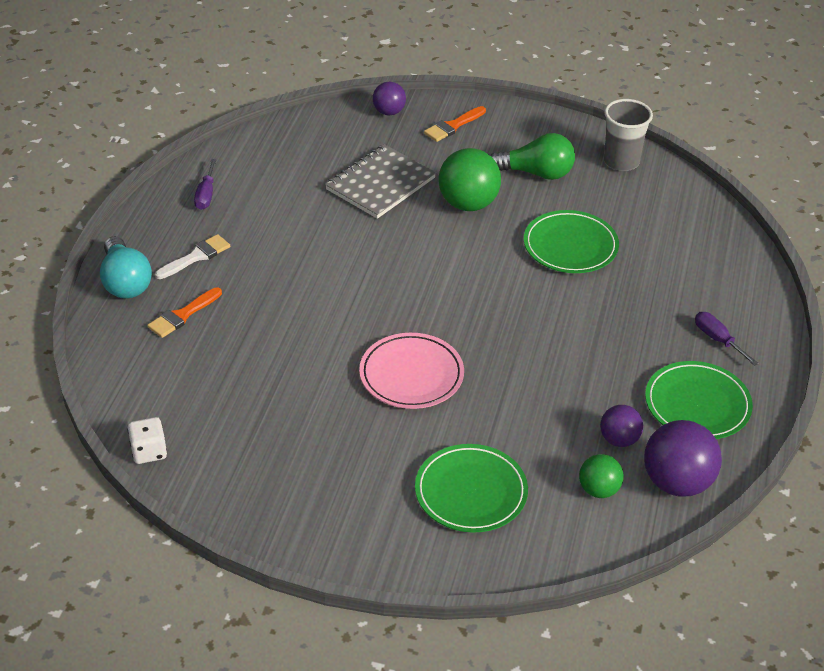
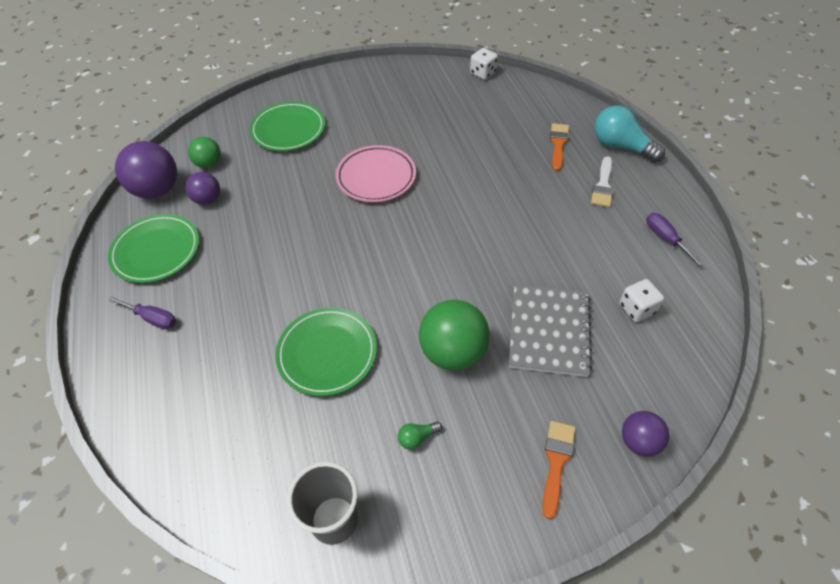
camera: 150 degrees right, 10 degrees up
(296, 166) = (637, 309): none -> white dice
(536, 173) = (417, 438): green light bulb -> green light bulb, size x0.45

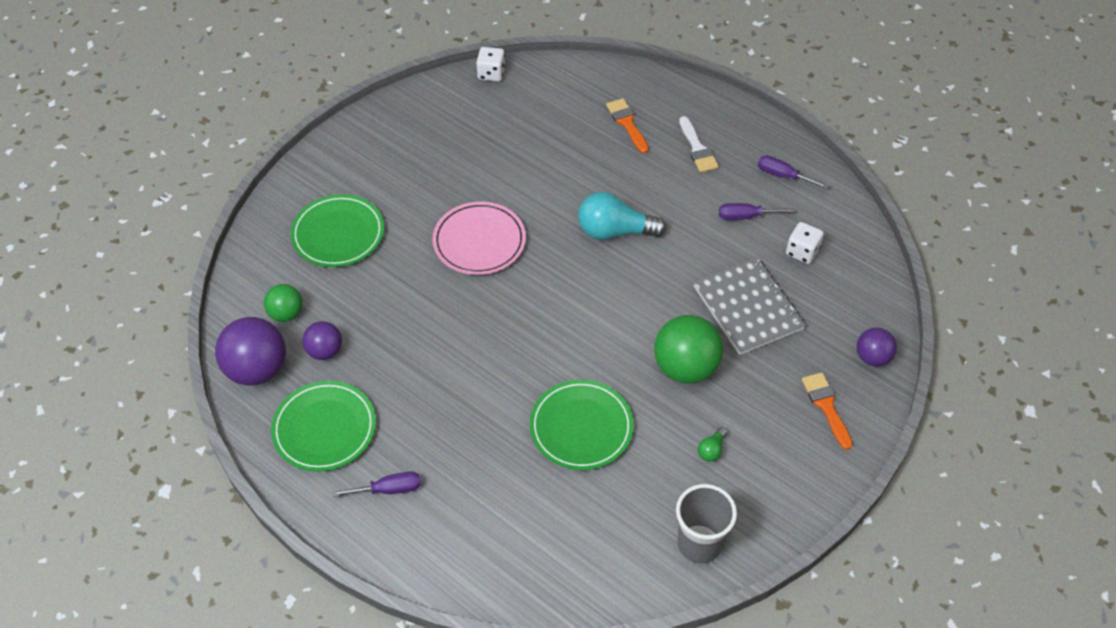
camera: 35 degrees left, 0 degrees up
(605, 255) = (745, 216): none -> purple screwdriver
(620, 146) = (685, 100): turquoise light bulb -> turquoise light bulb (614, 231)

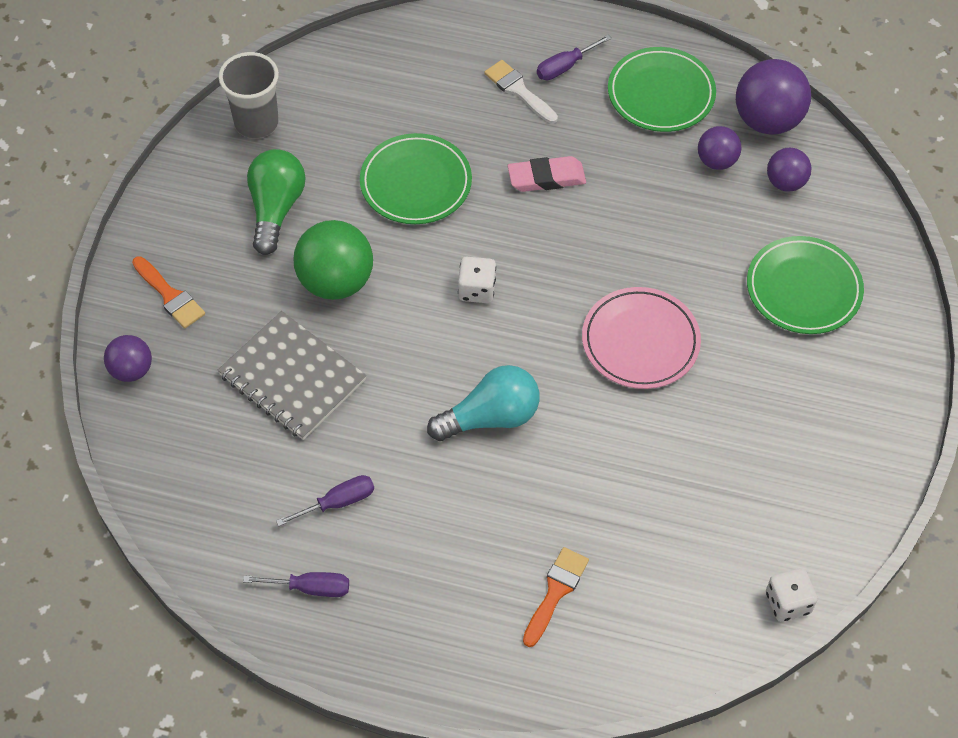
camera: 155 degrees right, 5 degrees up
(286, 314) = (785, 182): green ball -> purple ball
(470, 390) = (546, 178): none -> pink eraser
(627, 123) = (555, 592): orange brush -> orange brush turned 105 degrees counterclockwise
(697, 149) = (441, 587): white brush -> white brush (518, 90)
(711, 450) = (276, 209): green light bulb -> green light bulb, size x2.23
(802, 252) = (250, 478): white dice -> white dice (476, 290)

